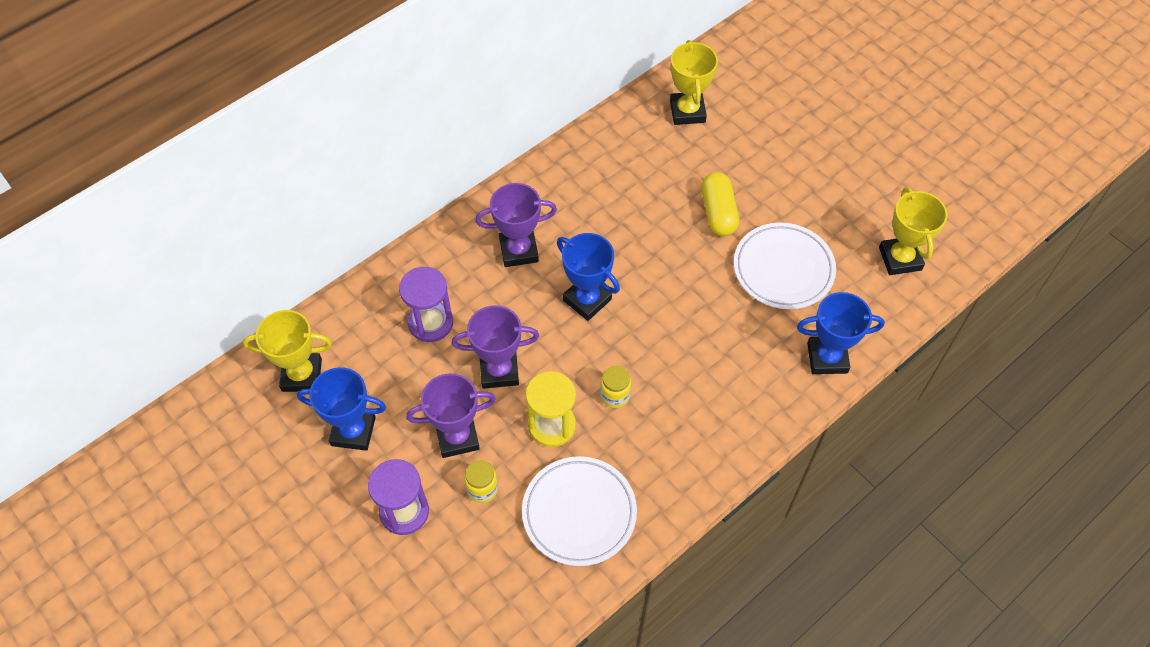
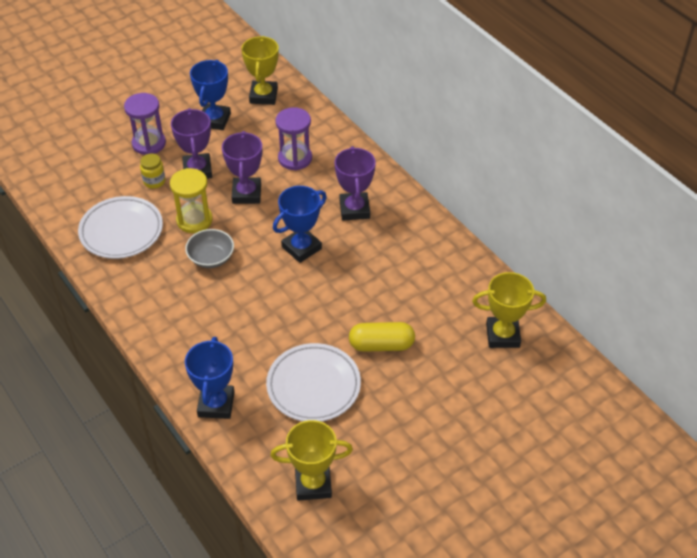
camera: 95 degrees right, 10 degrees down
(614, 395) = (211, 258): yellow jar -> grey bowl

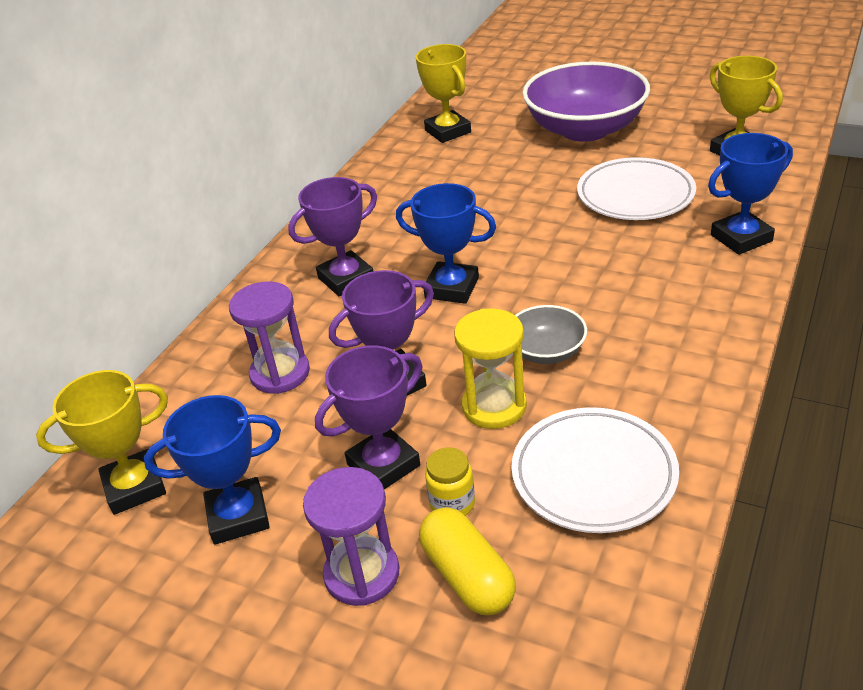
camera: 115 degrees left, 10 degrees down
(381, 345) = (535, 181): yellow capsule -> yellow capsule (467, 576)
(431, 416) = (585, 129): none -> purple bowl

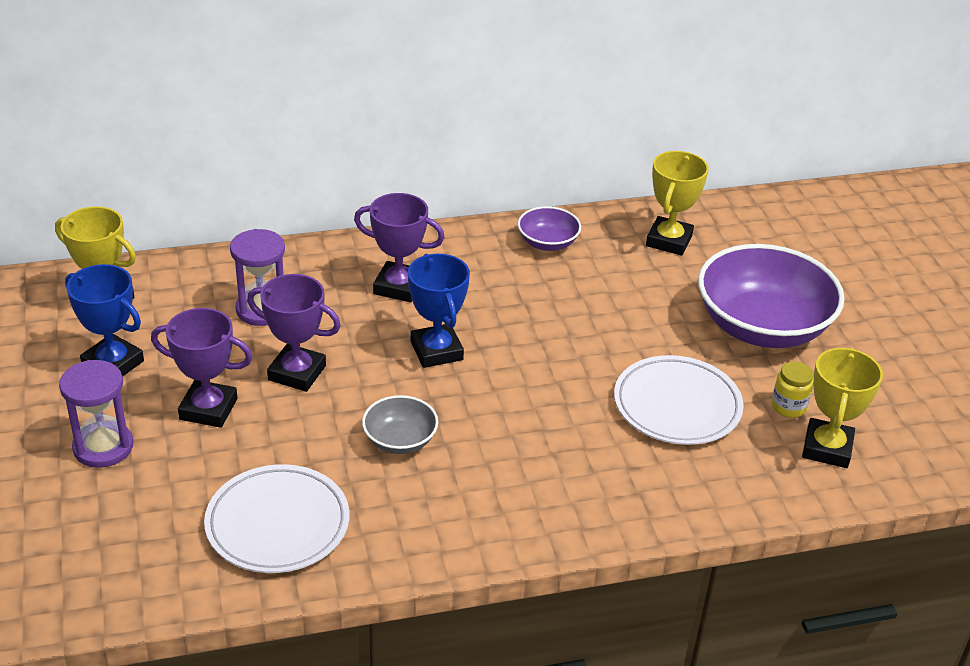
camera: 45 degrees right, 0 degrees up
(384, 184) = (547, 243): none -> purple bowl
(452, 503) = (196, 461): yellow jar -> yellow jar (788, 407)
(467, 576) = (135, 499): yellow capsule -> none
(494, 406) = (312, 438): yellow hourglass -> none
(741, 238) = (669, 503): blue trophy -> none

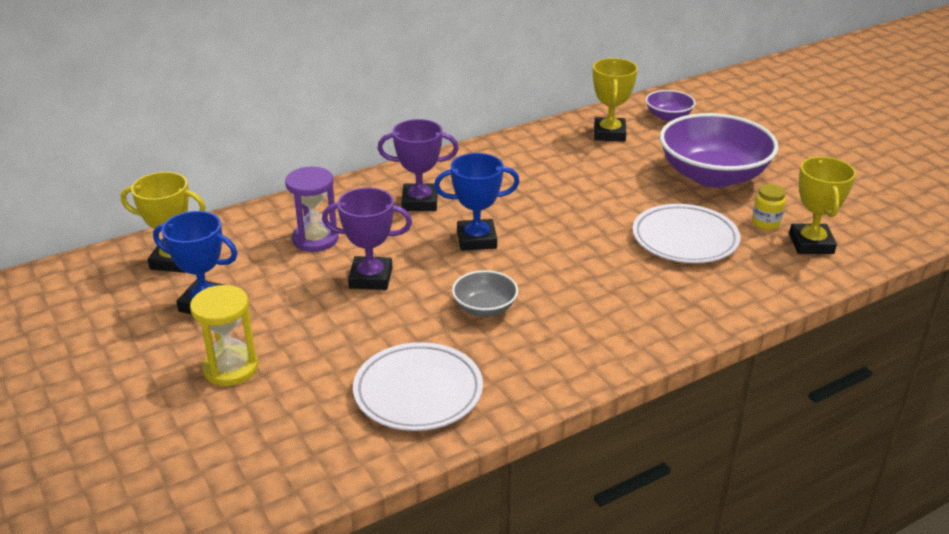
camera: 15 degrees left, 5 degrees down
(103, 447) = (231, 368): purple hourglass -> yellow hourglass
(208, 409) = (309, 320): purple trophy -> none
(436, 351) = (476, 240): blue trophy -> blue trophy turned 60 degrees counterclockwise
(547, 243) = (519, 151): purple bowl -> purple bowl (668, 116)

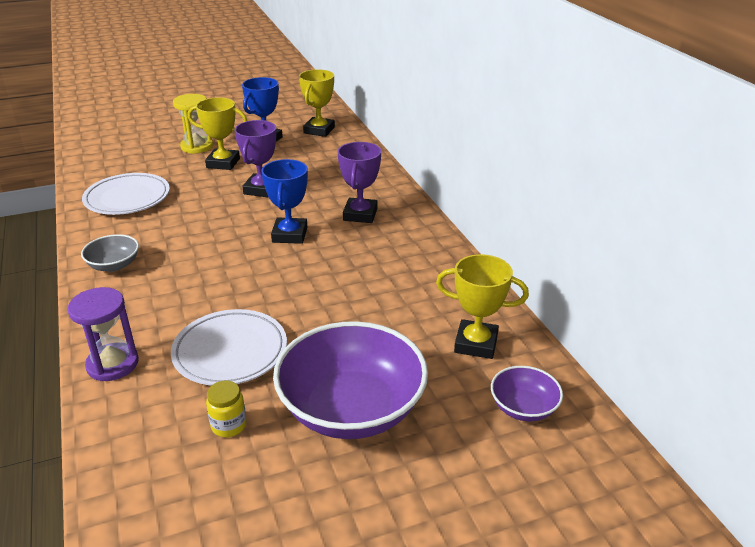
camera: 100 degrees right, 0 degrees up
(315, 239) = (323, 172): purple hourglass -> purple hourglass (113, 364)
(484, 308) = (196, 229): grey bowl -> grey bowl (114, 265)
(811, 244) = (167, 452): yellow trophy -> yellow trophy (223, 163)

